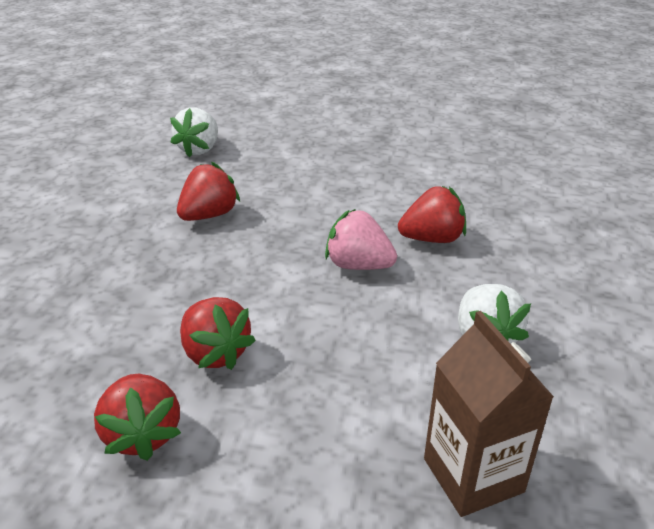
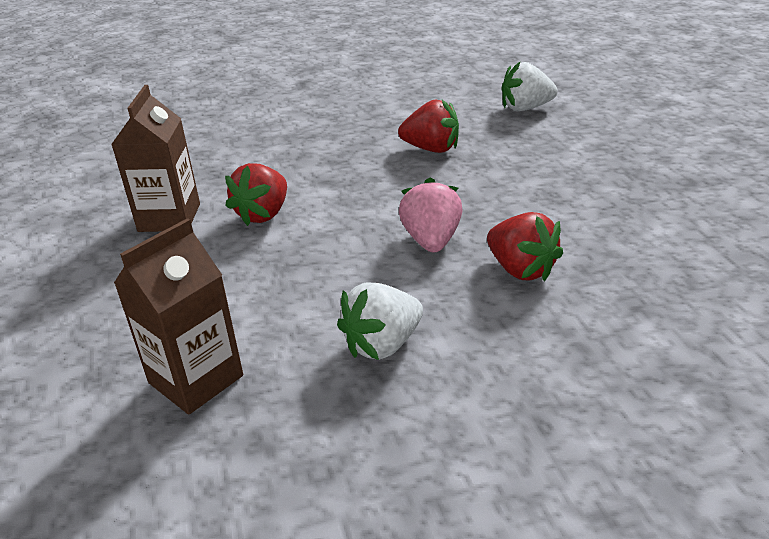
camera: 65 degrees right, 0 degrees up
(143, 434) = (169, 217): red strawberry -> brown carton

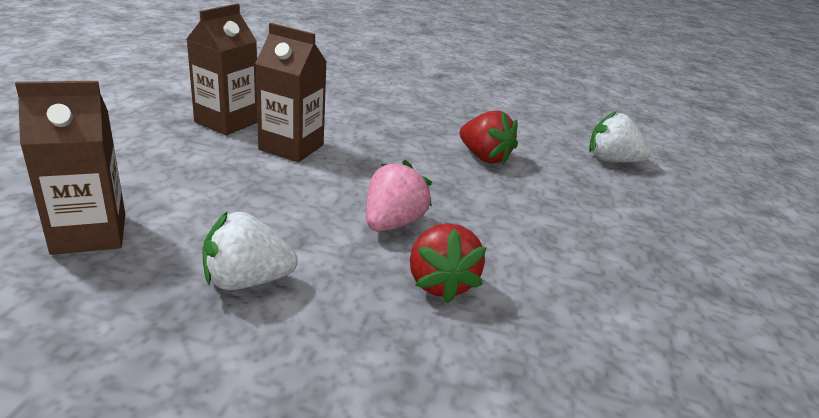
camera: 25 degrees right, 5 degrees down
(263, 214) = (291, 147): red strawberry -> brown carton

